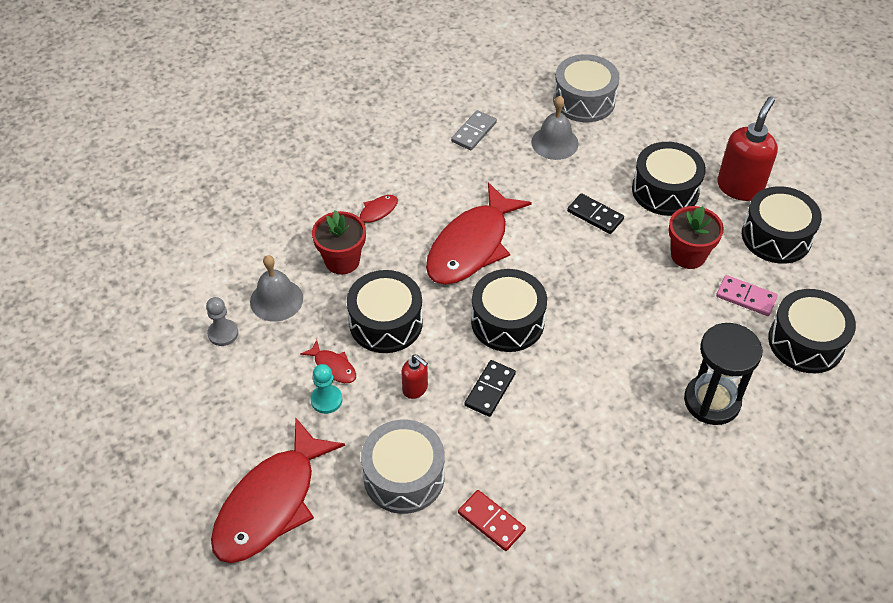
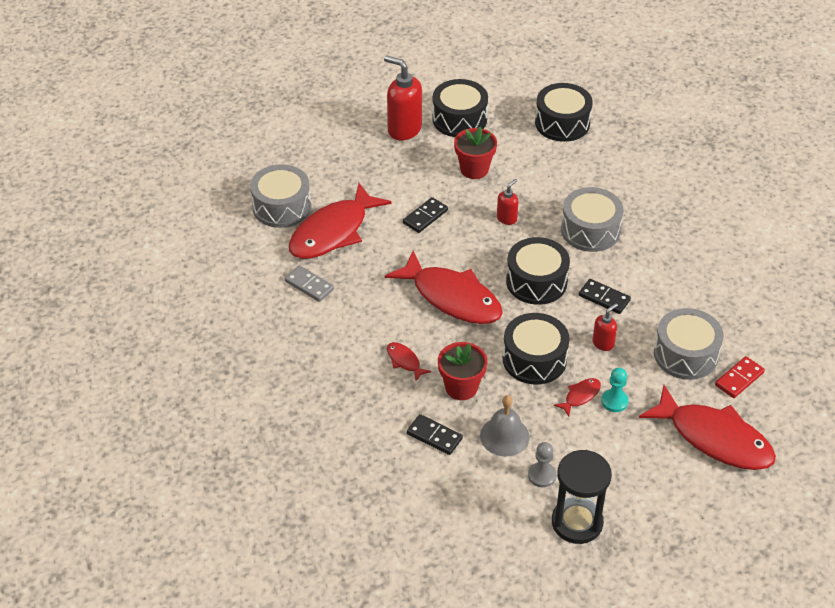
camera: 85 degrees left, 5 degrees down
(276, 242) = (434, 436): none -> black domino
(491, 522) = (721, 307): red domino -> red domino (739, 379)
(554, 142) = (333, 232): grey bell -> red fish
(606, 375) = (590, 230): none -> grey drum
(609, 290) = (507, 218): none -> red soap dispenser
(665, 190) = (402, 172): black drum -> none
(712, 401) = (614, 178): black hourglass -> black hourglass (577, 522)
(746, 297) = (519, 145): pink domino -> none

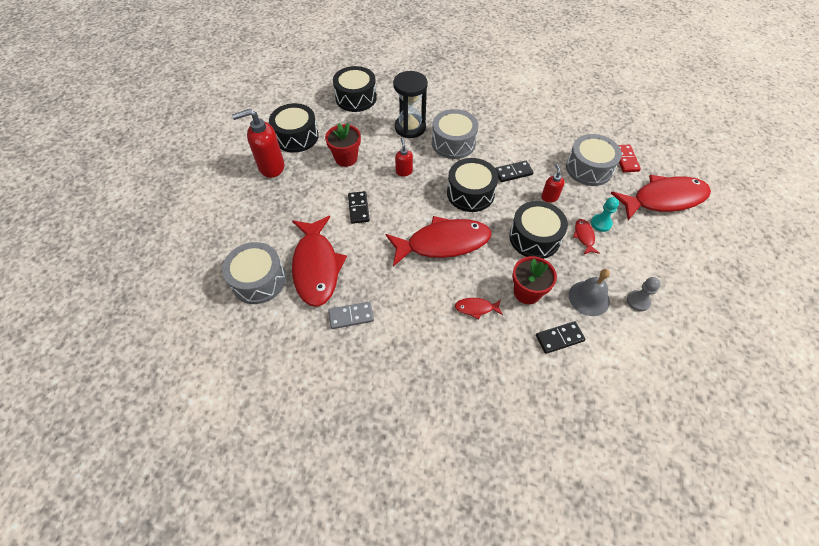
camera: 50 degrees left, 10 degrees up
(577, 522) = (691, 310): black hourglass -> black hourglass (410, 127)

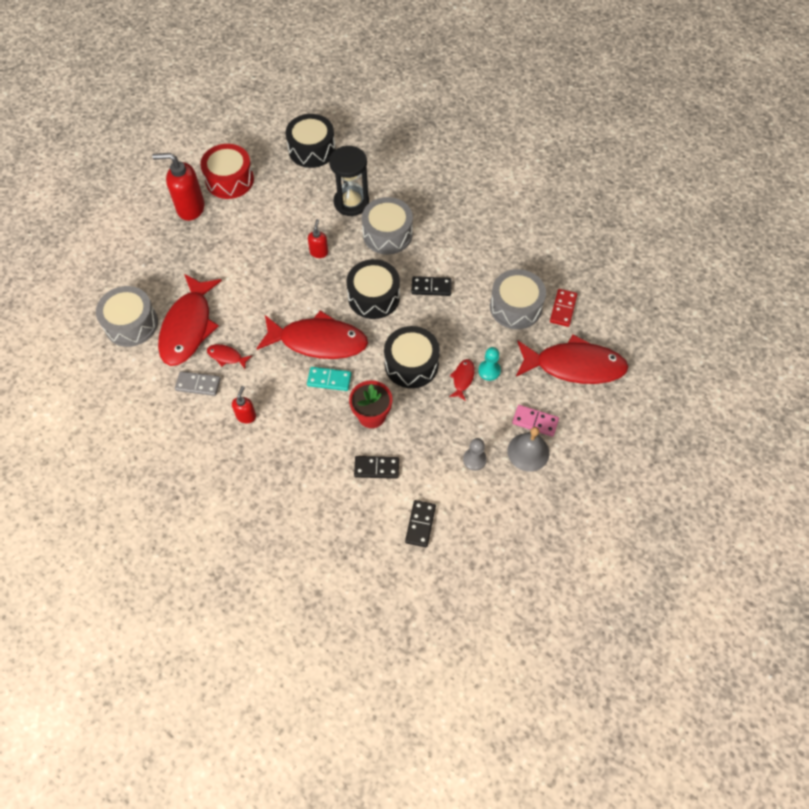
camera: 20 degrees right, 5 degrees up
(296, 137) = (229, 180): black drum -> red drum
(346, 158) = (268, 220): red flower pot -> none
(358, 208) = (255, 279): black domino -> black domino (420, 524)
(471, 273) = (329, 380): none -> turquoise domino
(476, 308) = (315, 415): red fish -> red fish (227, 356)
(549, 197) = (453, 326): red soap dispenser -> red soap dispenser (246, 416)
(589, 298) = (428, 440): grey bell -> grey bell (528, 452)
(664, 252) = (535, 421): none -> pink domino

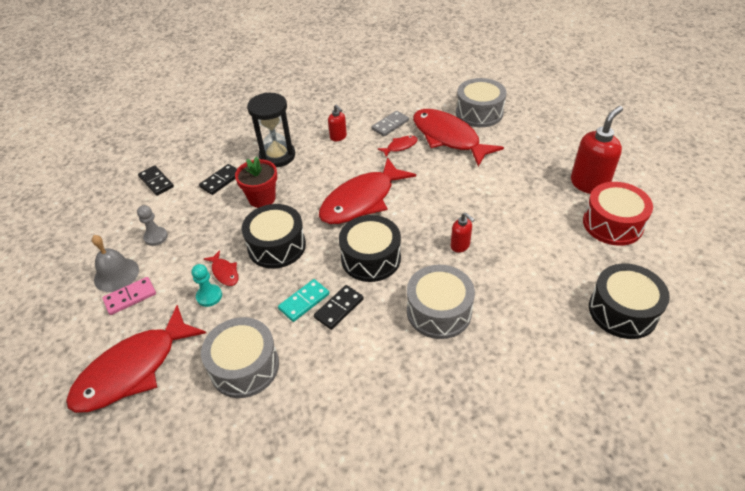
camera: 130 degrees right, 15 degrees down
(329, 380) = (319, 190): turquoise domino -> turquoise domino (304, 301)
(351, 202) = (509, 304): black hourglass -> black hourglass (277, 156)
(563, 309) = (195, 411): red domino -> none

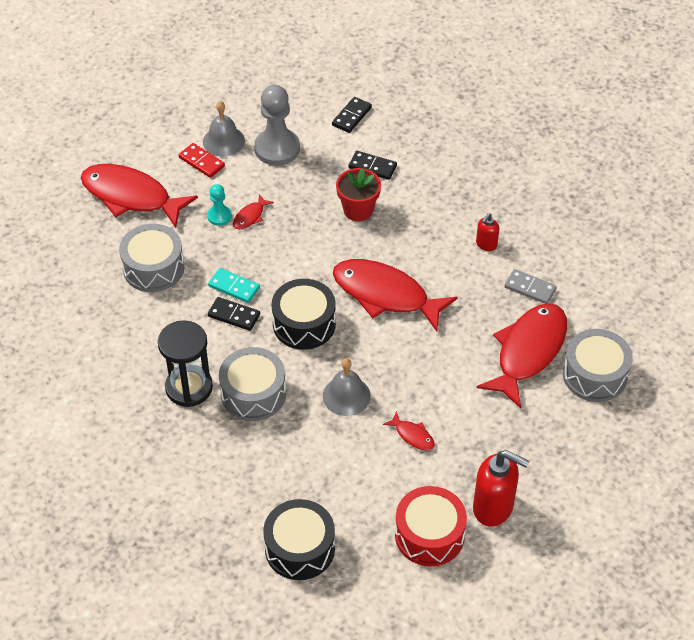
camera: 70 degrees right, 5 degrees up
(130, 297) = (201, 162): pink domino -> red domino
(156, 237) = (277, 148): grey pawn -> grey pawn, size x1.94
(277, 156) = (430, 200): black hourglass -> black hourglass (189, 387)
(277, 246) = (296, 244): black drum -> none
(400, 146) = (492, 308): red fish -> red fish (412, 435)
(460, 246) = (346, 396): red soap dispenser -> grey bell

